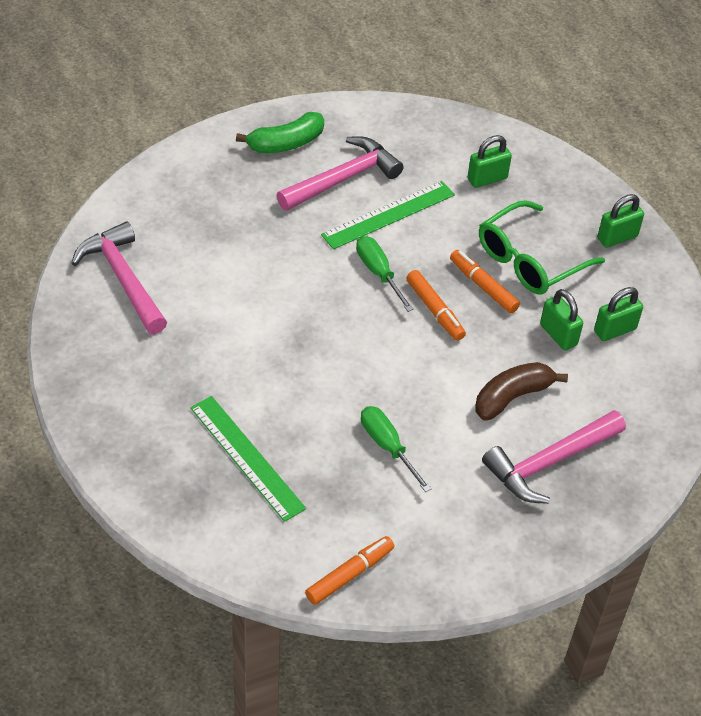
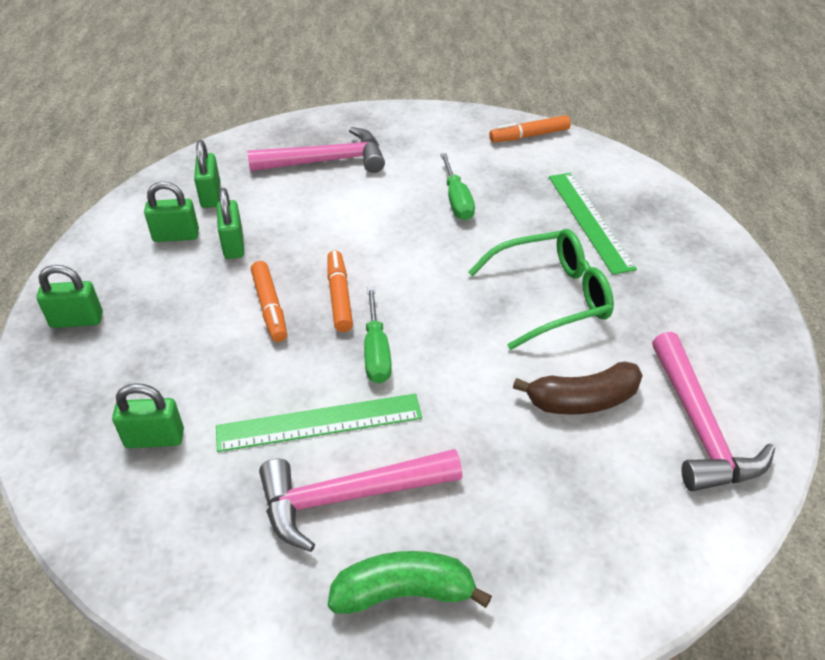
camera: 155 degrees left, 5 degrees down
(512, 397) = (320, 209): brown banana -> brown banana (582, 400)
(530, 260) = (195, 321): green glasses -> green glasses (551, 297)
(624, 383) = (211, 196): none -> green padlock

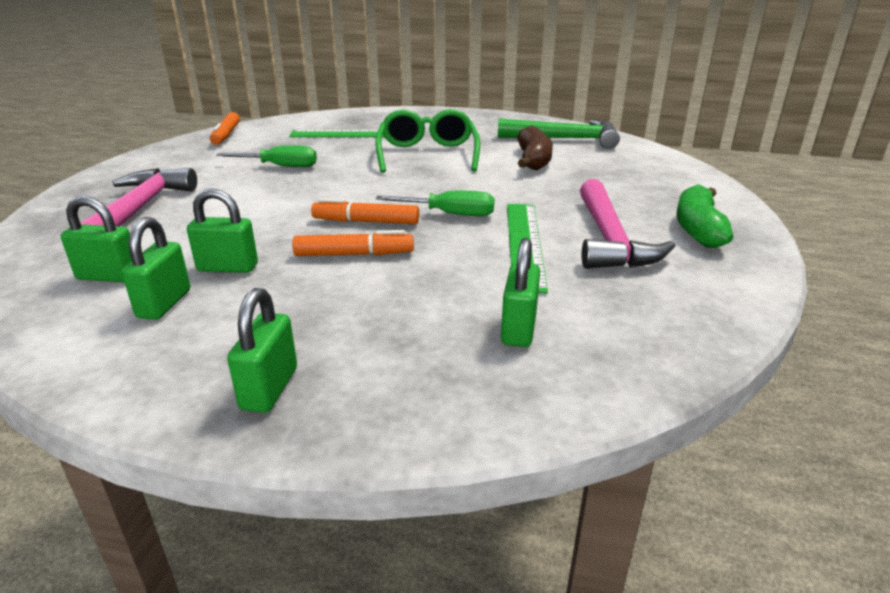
camera: 75 degrees left, 15 degrees down
(699, 427) = (565, 139): pink hammer -> green hammer

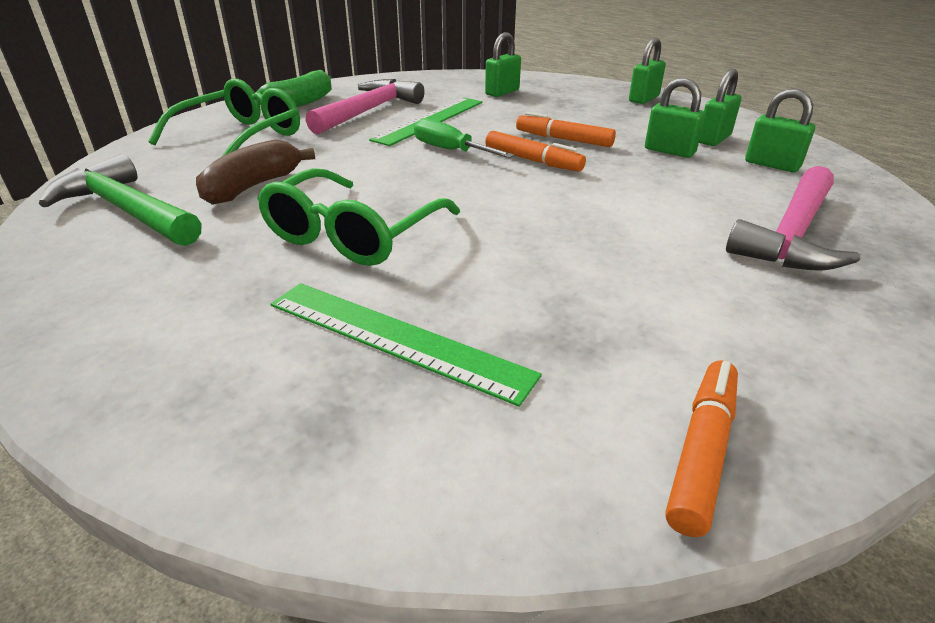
camera: 150 degrees left, 5 degrees up
(281, 166) = (590, 270): green screwdriver -> none
(634, 184) = (241, 137): none -> green glasses

